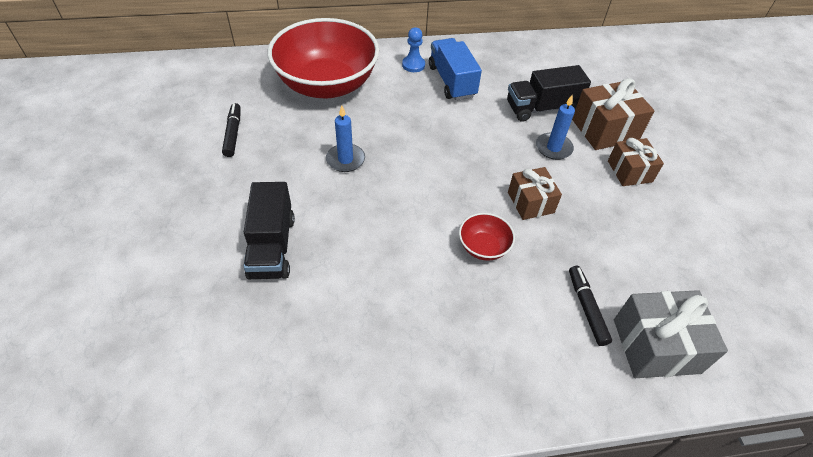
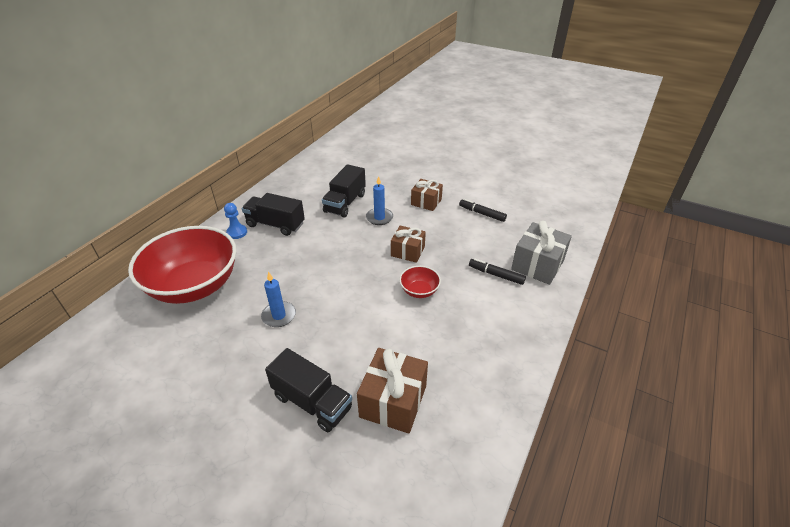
camera: 50 degrees left, 10 degrees down
(233, 134) = (171, 370): black marker -> black marker (482, 213)
(452, 81) = (275, 225): blue truck -> black truck
(605, 130) = (389, 191): brown gift -> brown gift (393, 401)

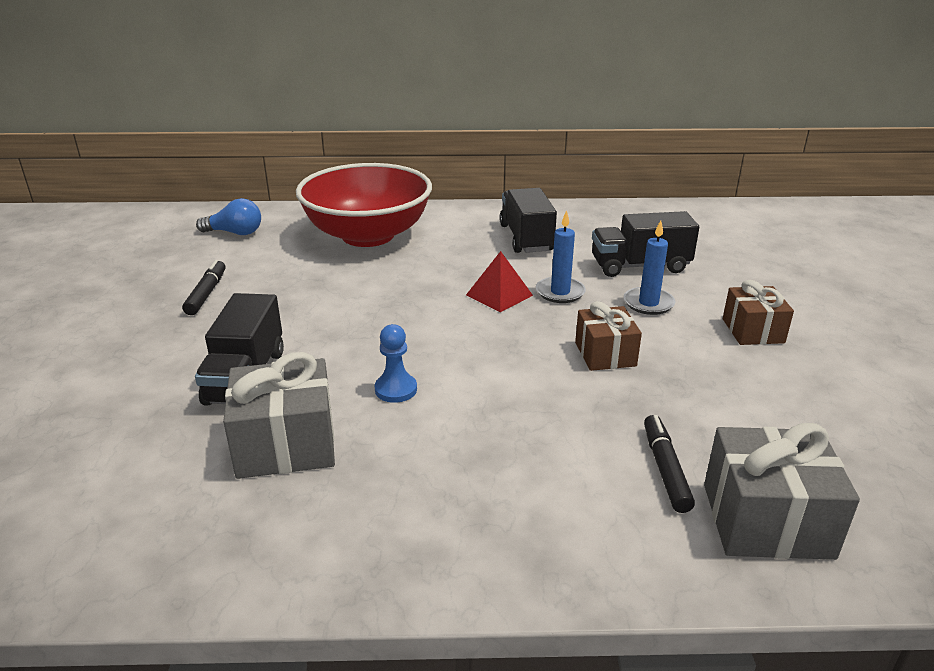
camera: 60 degrees right, 10 degrees down
(103, 354) = (235, 233): none -> blue light bulb
(237, 232) = (481, 222): blue pawn -> blue pawn (396, 389)
(279, 316) = (368, 301): blue candle -> blue candle (560, 292)
(324, 261) = (499, 295): none -> red pyramid
(393, 401) = (286, 444): brown gift -> grey gift
(419, 291) = (528, 395): red bowl -> none
(482, 213) = (817, 400): black marker -> black marker (206, 294)

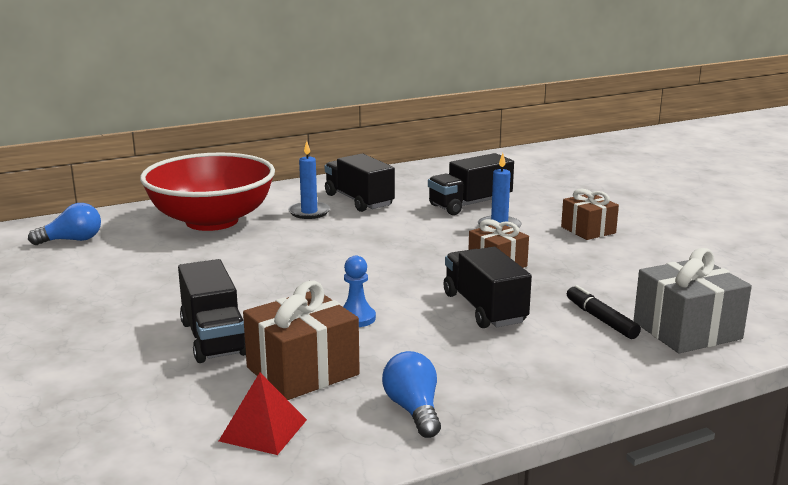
camera: 25 degrees left, 10 degrees down
(206, 294) = (100, 290): black marker -> none
(286, 444) = (302, 371): grey gift -> brown gift
(345, 536) = (413, 410): none -> blue light bulb
(499, 295) = (376, 242): red pyramid -> red pyramid (263, 430)
(539, 413) = (484, 308): none -> black truck
(560, 292) = (424, 232): blue candle -> blue candle (309, 212)

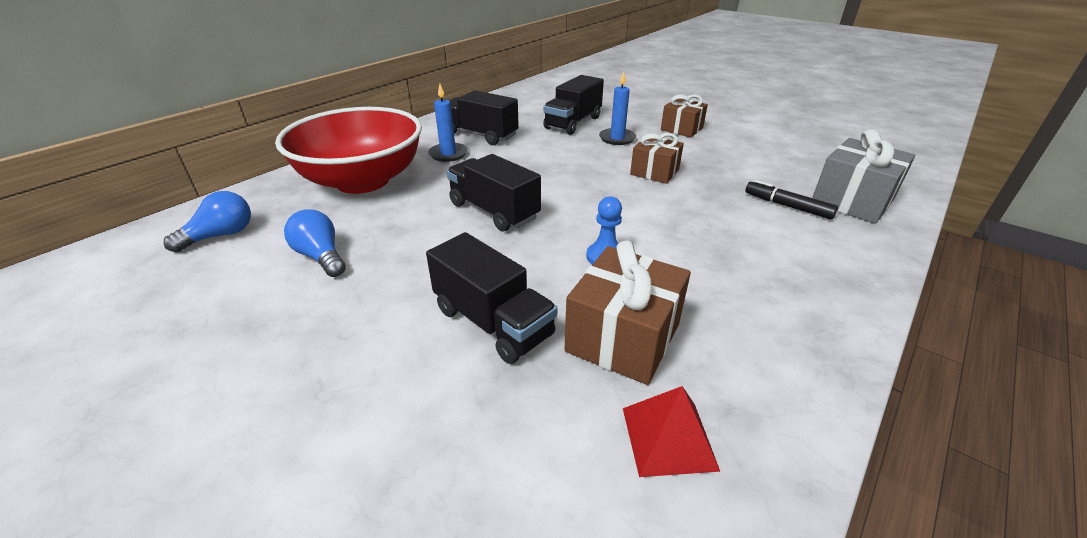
camera: 25 degrees left, 15 degrees up
(413, 410) = (771, 352): blue light bulb -> blue light bulb (321, 256)
(484, 308) = (695, 218): black truck -> black truck (494, 211)

